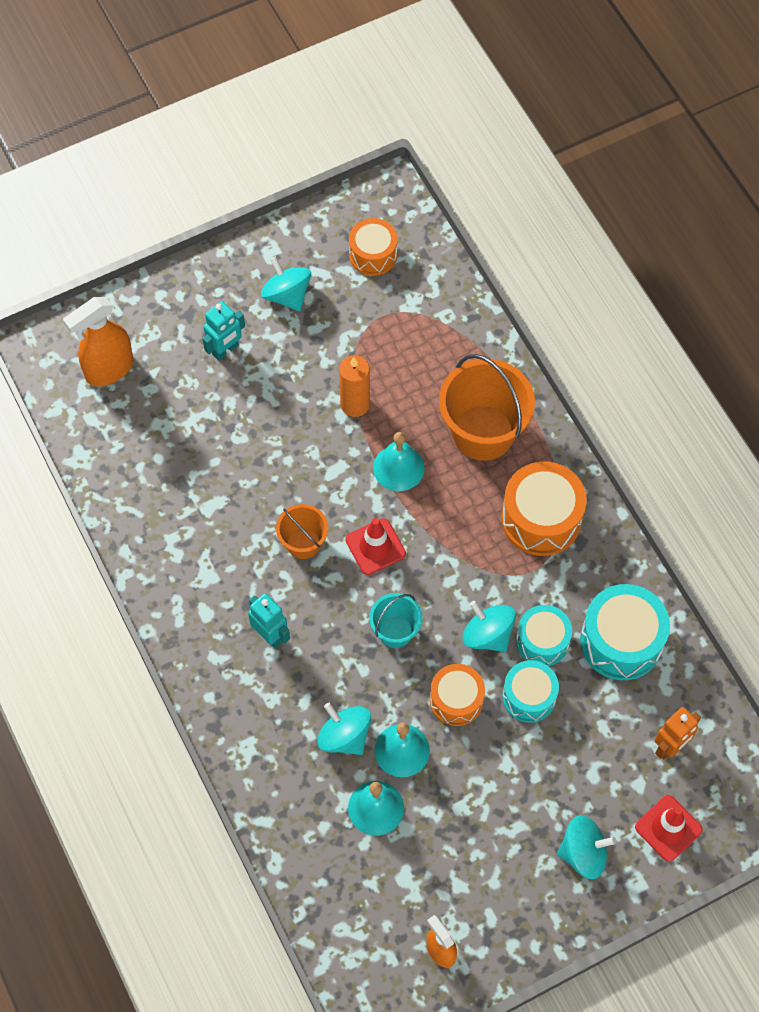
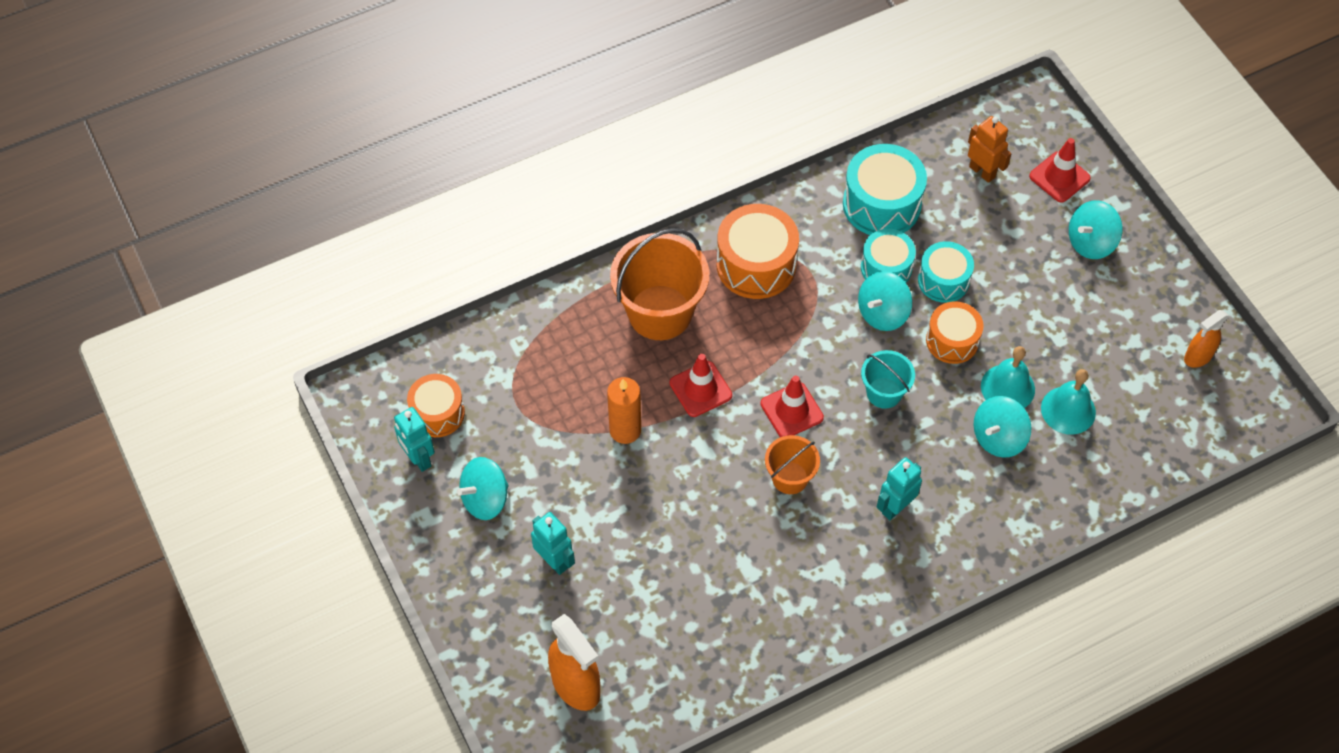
camera: 90 degrees left, 5 degrees down
(328, 243) = (419, 458): none -> turquoise robot
(398, 467) = (700, 389): turquoise bell -> red traffic cone
(583, 853) = (1090, 242): turquoise spinning top -> turquoise spinning top turned 120 degrees counterclockwise

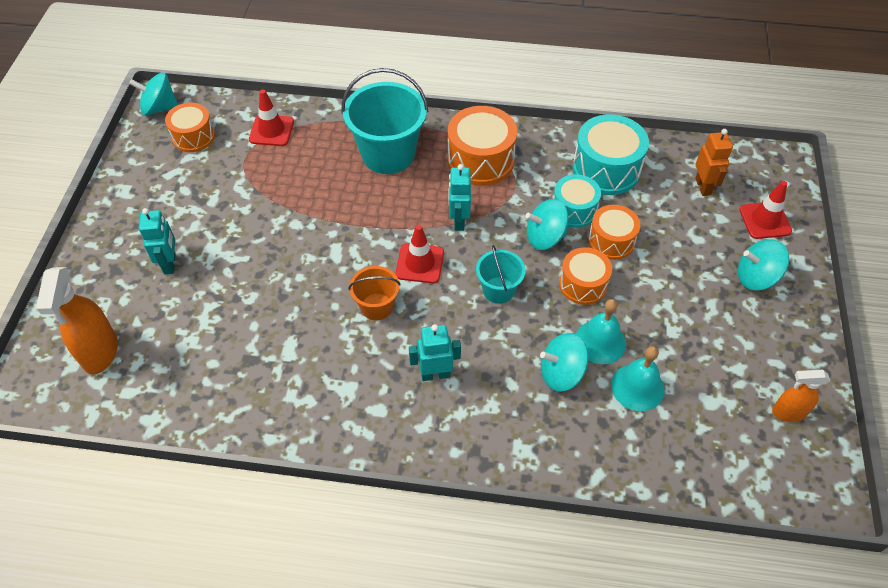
camera: 35 degrees right, 5 degrees down
(419, 458) = (155, 155): turquoise robot -> turquoise robot (458, 221)
(485, 499) = (168, 201): turquoise spinning top -> turquoise spinning top (159, 108)
(625, 430) = (296, 211): orange candle -> none
(660, 312) = (388, 154): orange bucket -> turquoise bucket
(700, 389) = (370, 214): red traffic cone -> red traffic cone (271, 130)
(943, 280) = (611, 241): turquoise drum -> orange drum

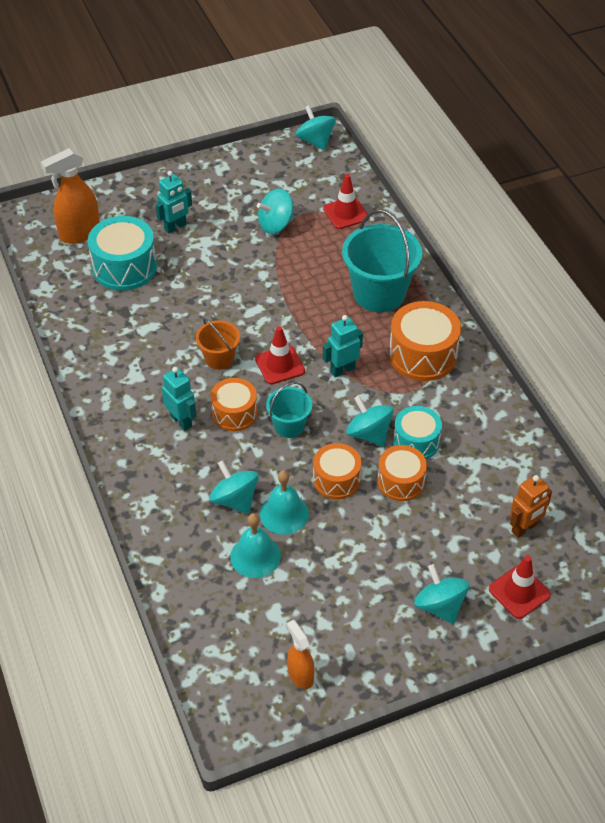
camera: 60 degrees right, 5 degrees down
(193, 136) = (302, 174): orange drum -> orange drum (234, 413)
(240, 185) = (275, 224): none -> turquoise spinning top
(606, 169) = (485, 446): turquoise drum -> turquoise drum (124, 267)

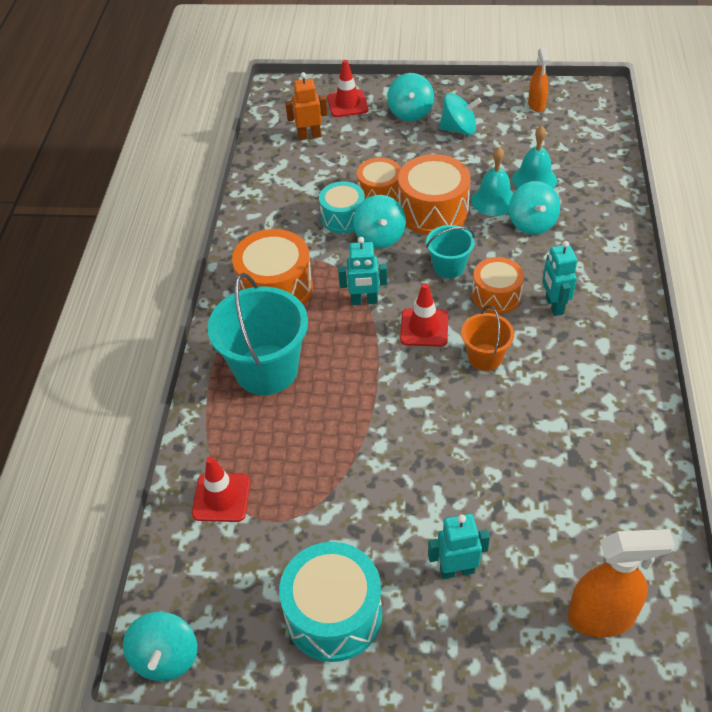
camera: 150 degrees left, 0 degrees up
(124, 267) = (552, 527): turquoise drum -> turquoise drum (333, 614)
(275, 224) = (321, 516): turquoise spinning top -> turquoise spinning top (459, 129)
(336, 479) = (433, 211): orange drum -> orange drum, size x1.55

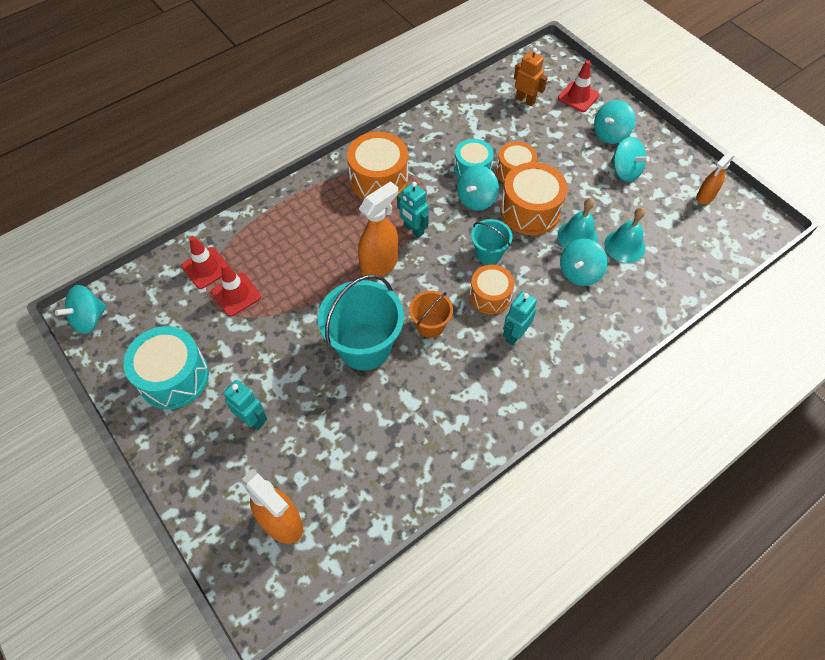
camera: 45 degrees right, 10 degrees up
(266, 369) = (313, 221): turquoise bucket -> turquoise bucket (364, 346)
(377, 351) = (380, 265): none -> orange spray bottle
(424, 328) = (422, 276): red traffic cone -> red traffic cone (236, 294)

